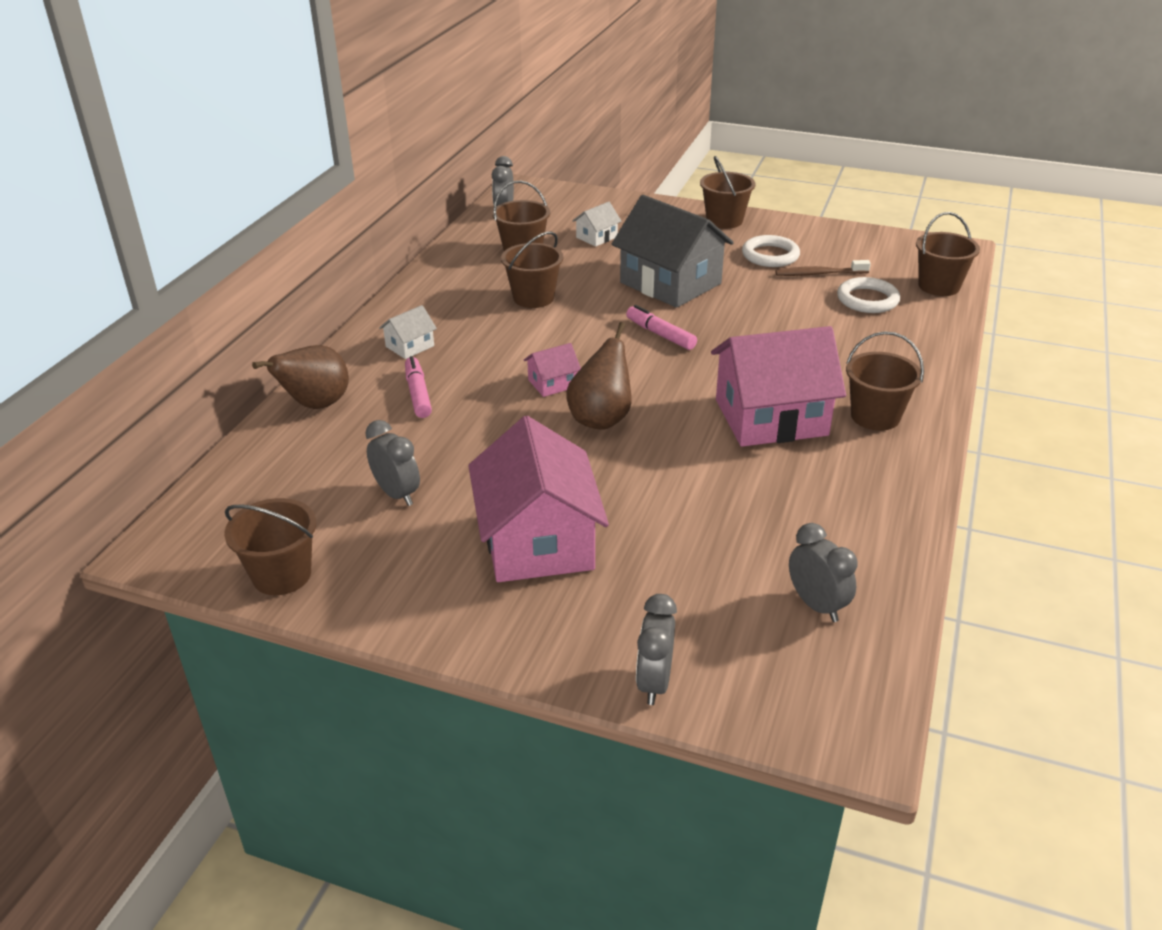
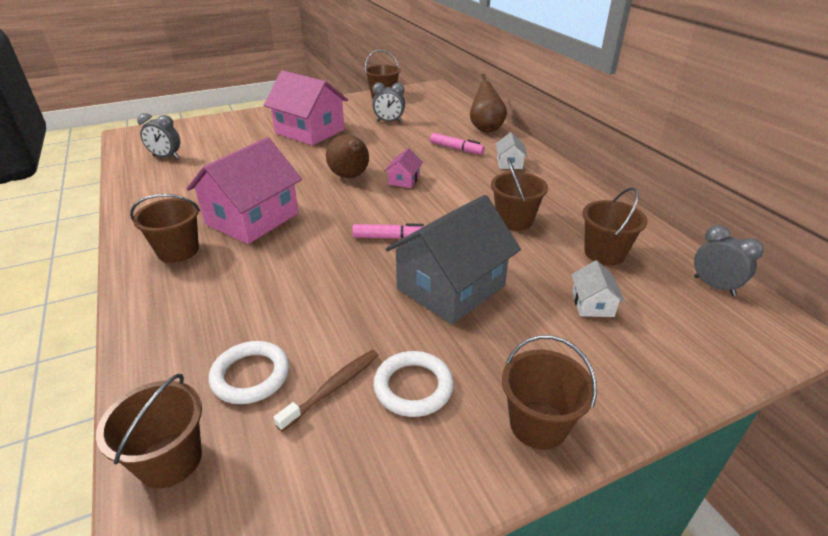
camera: 135 degrees right, 0 degrees up
(654, 682) = (218, 121): grey clock -> none
(670, 283) = (451, 287): grey house -> grey house turned 45 degrees counterclockwise

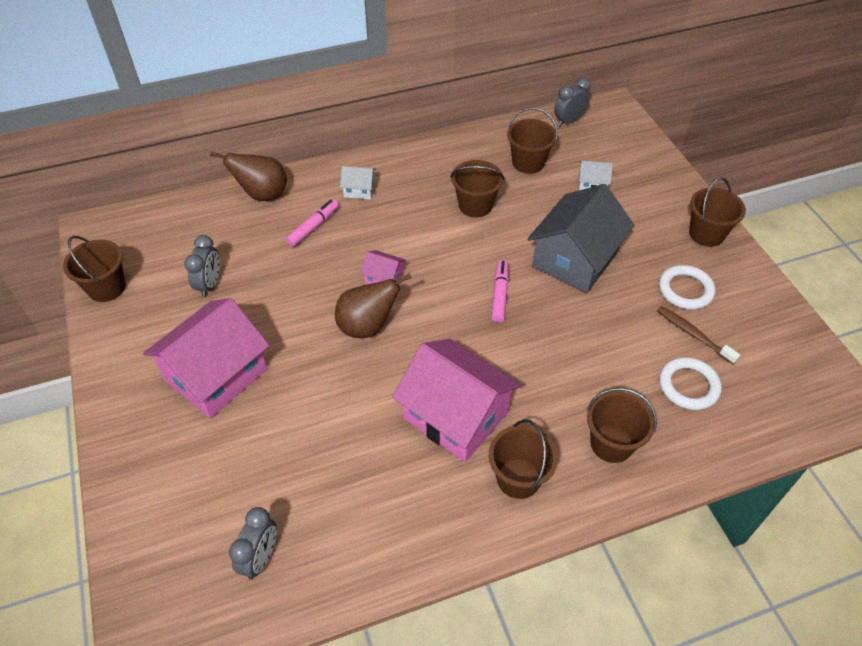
camera: 85 degrees left, 15 degrees up
(170, 460) = (770, 423): brown bucket -> brown bucket (611, 443)
(451, 287) = (575, 259): grey house -> grey house turned 75 degrees clockwise

